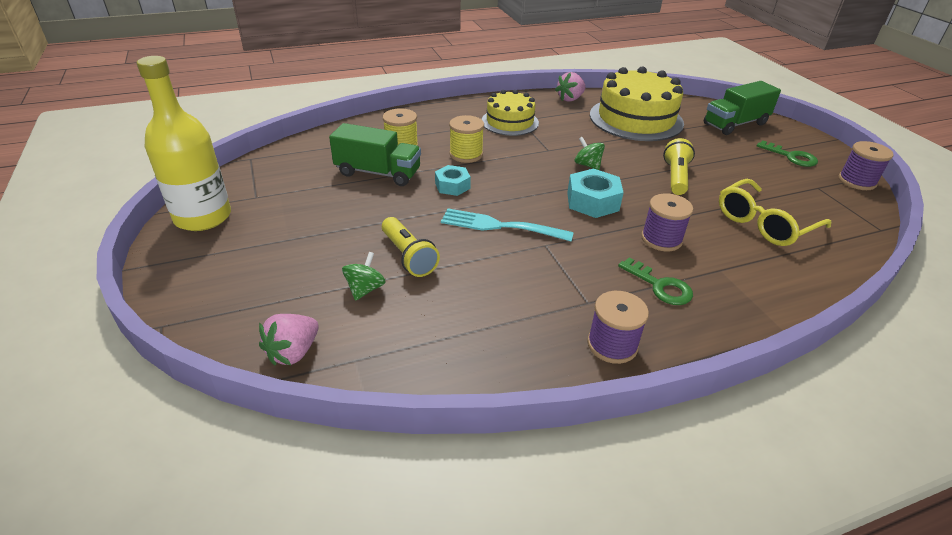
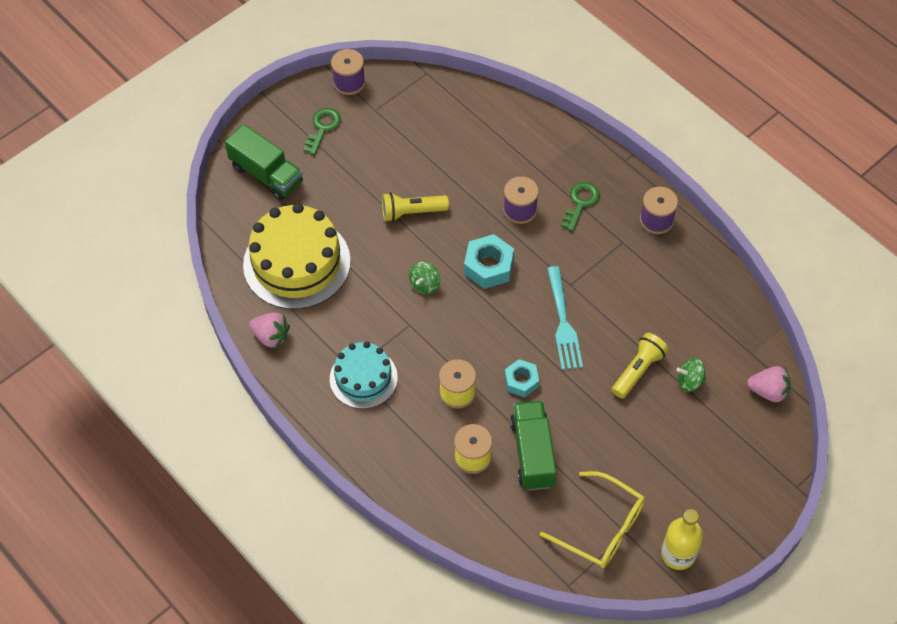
camera: 110 degrees left, 20 degrees up
(203, 217) = (678, 554): yellow bottle -> yellow bottle, size x0.66
(510, 122) = (363, 378): yellow cake -> turquoise cake
(764, 223) = (459, 146): yellow glasses -> yellow glasses (602, 528)

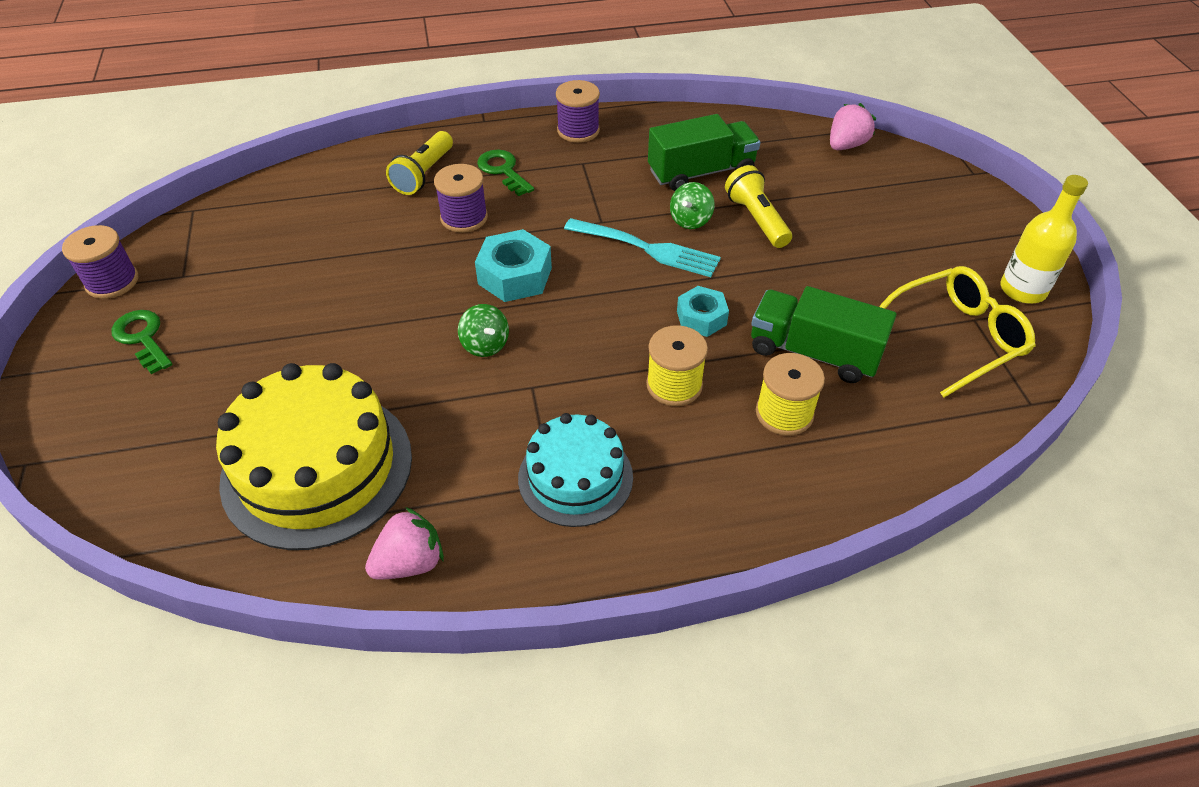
camera: 60 degrees left, 10 degrees down
(266, 174) = (137, 434): green truck -> green truck (701, 172)
(412, 212) = (368, 309): yellow flashlight -> yellow flashlight (423, 174)
(689, 381) = (797, 189): green spinning top -> green spinning top (690, 220)

